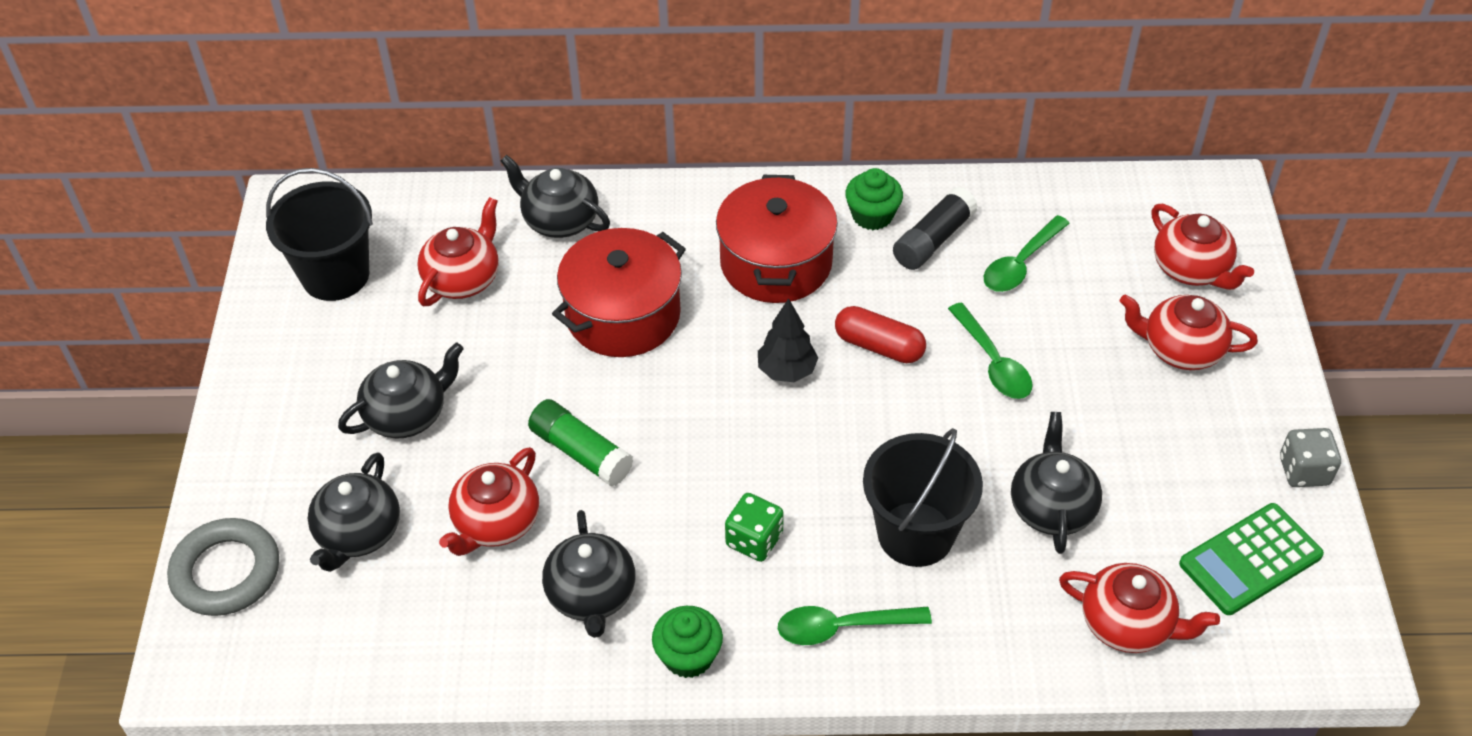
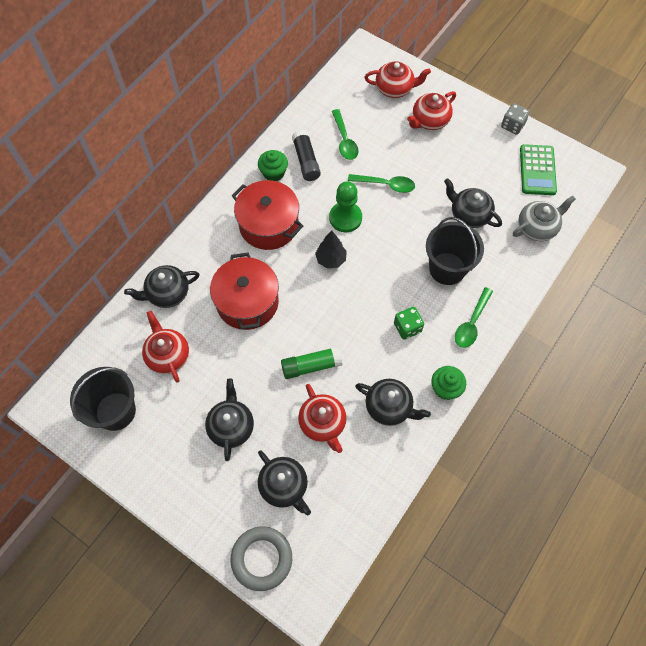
camera: 55 degrees left, 15 degrees up
(879, 346) = (345, 218): red capsule -> green pawn
(1128, 624) = (537, 227): red teapot -> grey teapot

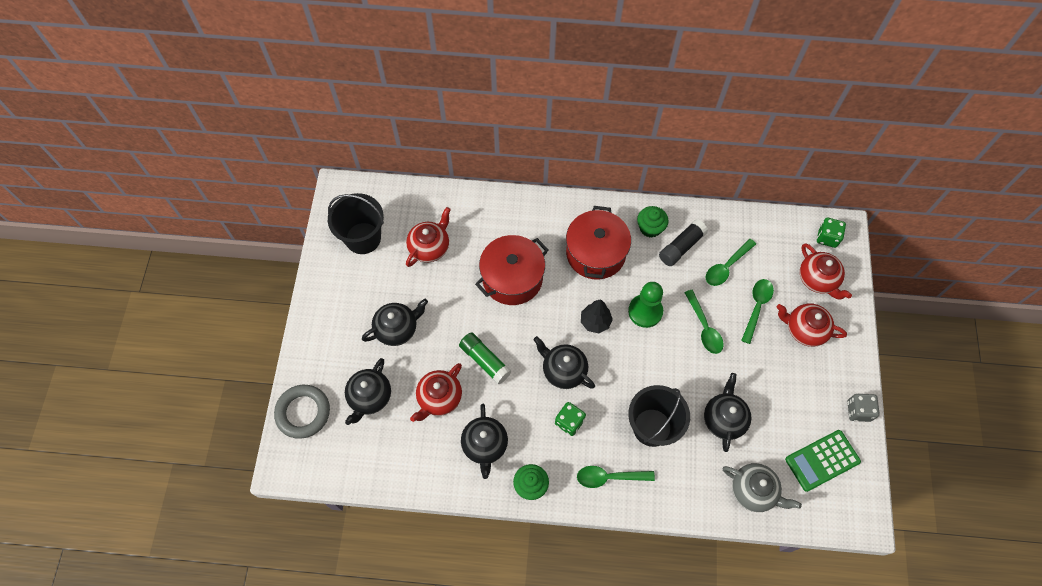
camera: 60 degrees right, 0 degrees up
(167, 293) = (482, 214): black teapot -> black teapot (563, 370)
(365, 63) = (827, 237): none -> green dice
(391, 140) = (756, 307): none -> green spoon

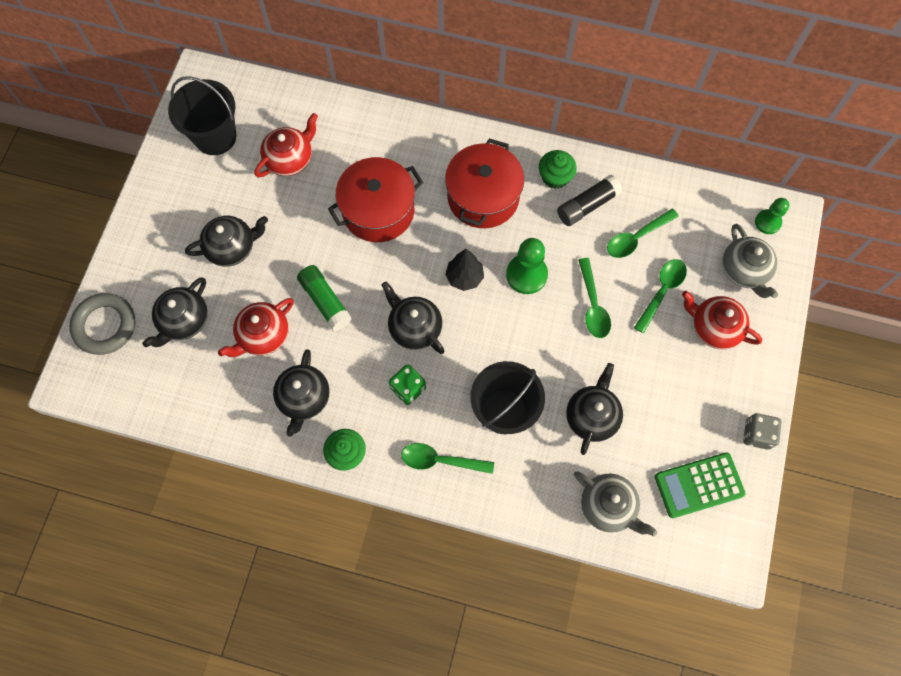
camera: 10 degrees right, 5 degrees up
(818, 279) = (744, 271): red teapot -> grey teapot
(827, 237) = (767, 222): green dice -> green pawn

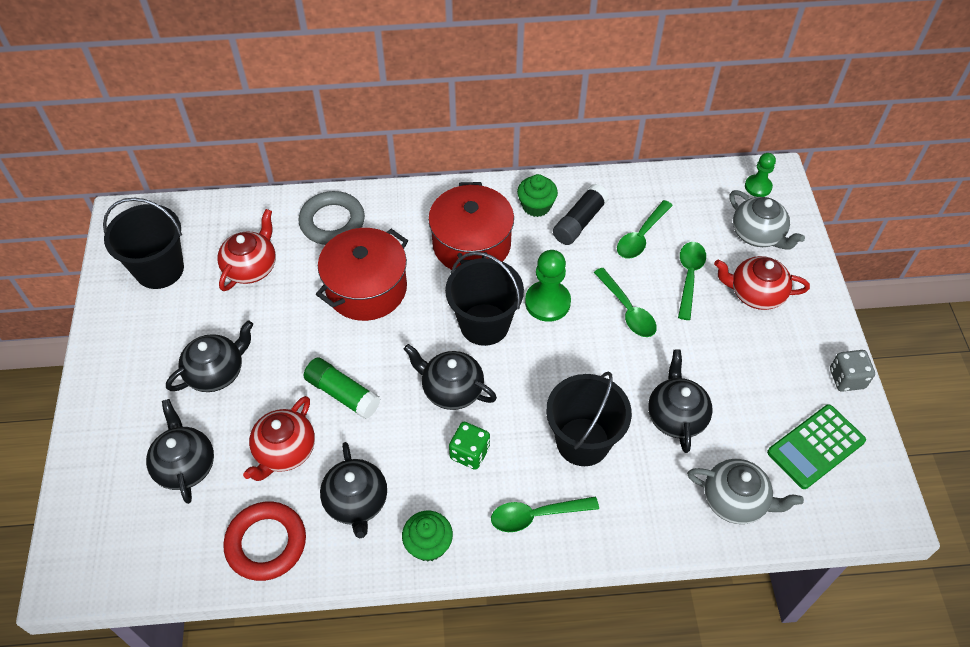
camera: 20 degrees left, 15 degrees down
(105, 326) = (90, 501): grey ring -> grey ring (332, 222)
(184, 321) = (185, 465): black teapot -> black teapot turned 150 degrees clockwise
(224, 408) = (266, 543): none -> red ring
(464, 277) = (484, 324): black tree -> black bucket

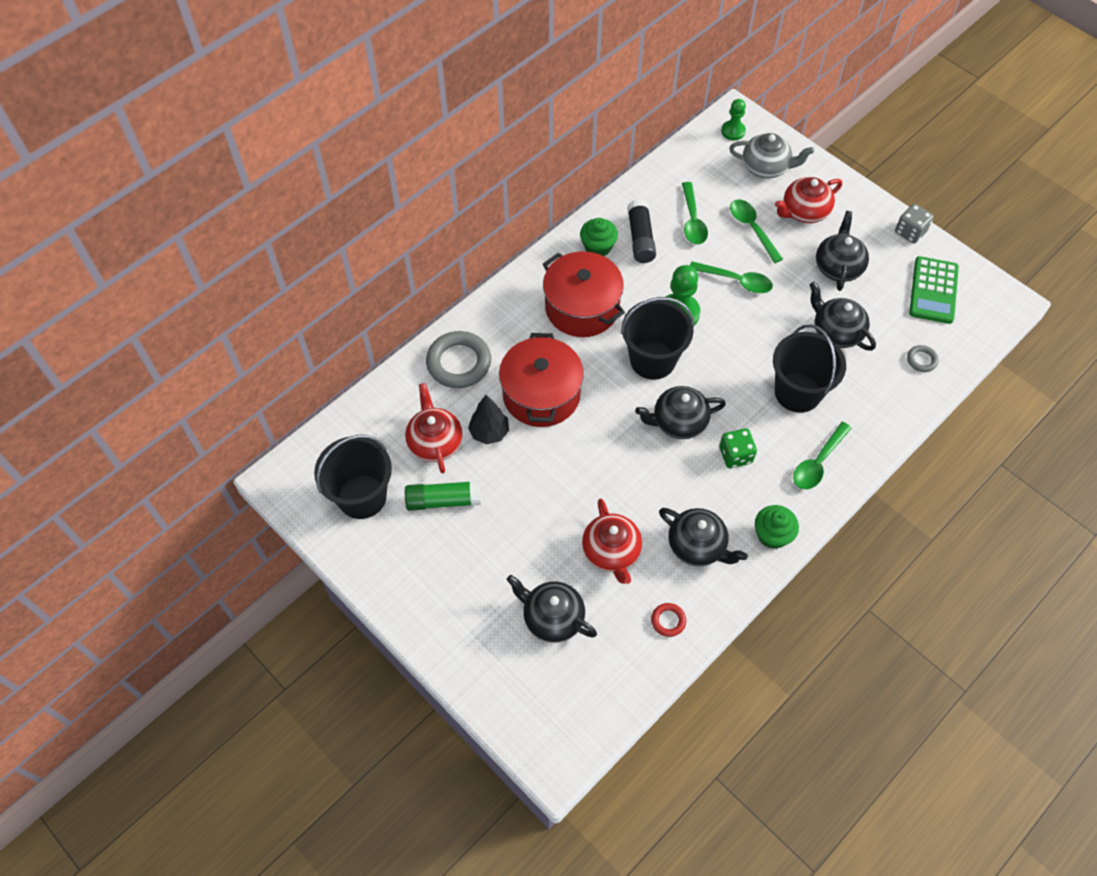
camera: 40 degrees left, 5 degrees up
(217, 372) = (498, 537): black teapot -> black teapot (838, 267)
(266, 543) = (668, 621): red ring -> red ring, size x0.48
(297, 289) = (489, 432): none -> black tree
(342, 394) = (607, 482): green glue stick -> green glue stick (443, 500)
(735, 500) = (921, 360): grey teapot -> grey ring

